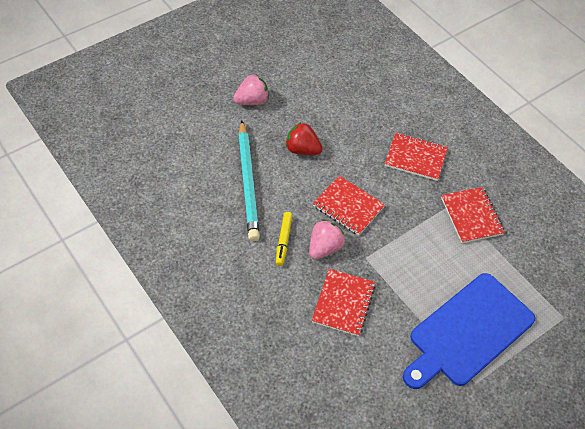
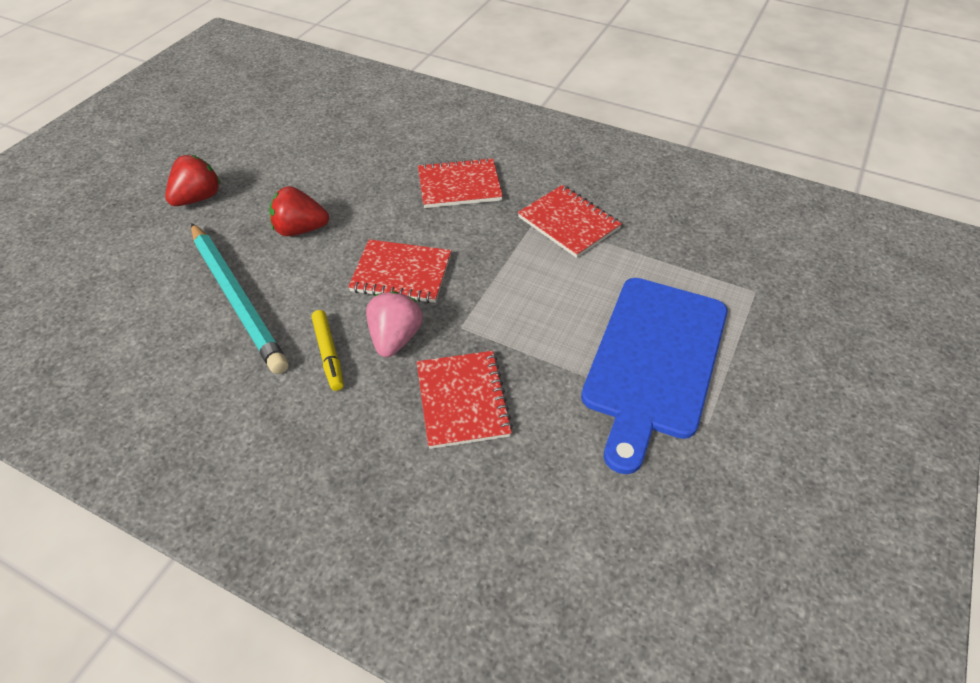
camera: 25 degrees left, 5 degrees down
(252, 101) = (198, 198): pink strawberry -> red strawberry

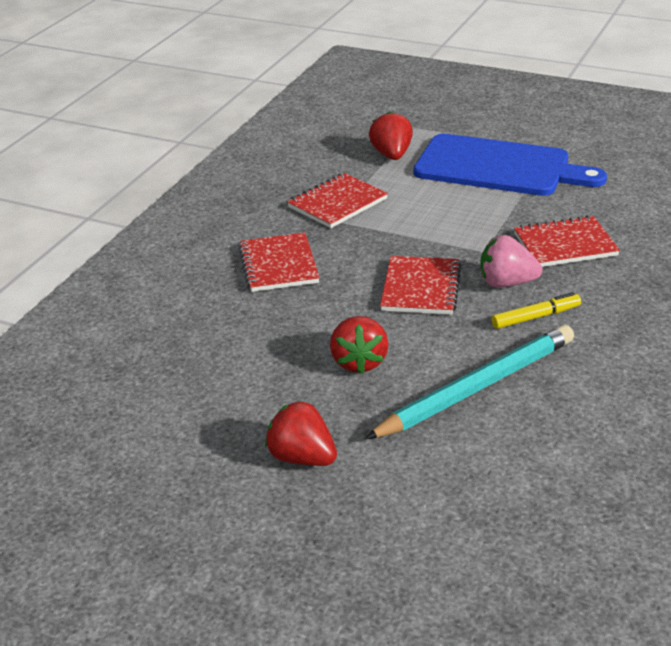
camera: 90 degrees left, 15 degrees down
(678, 267) = (392, 155): none -> red strawberry

